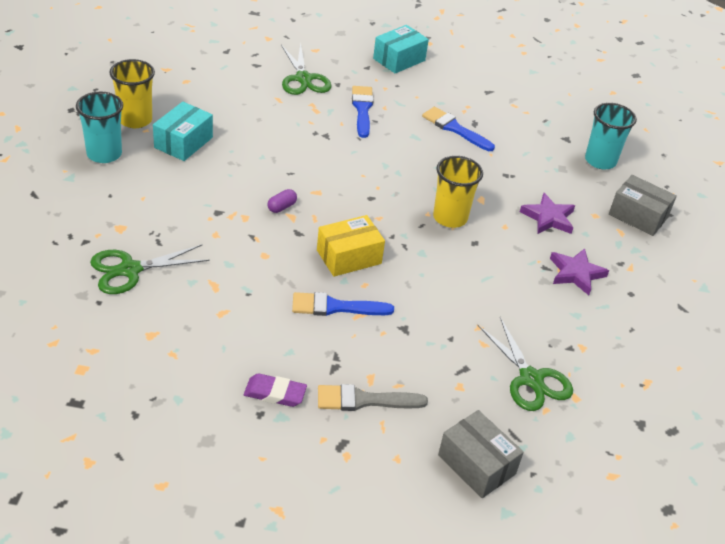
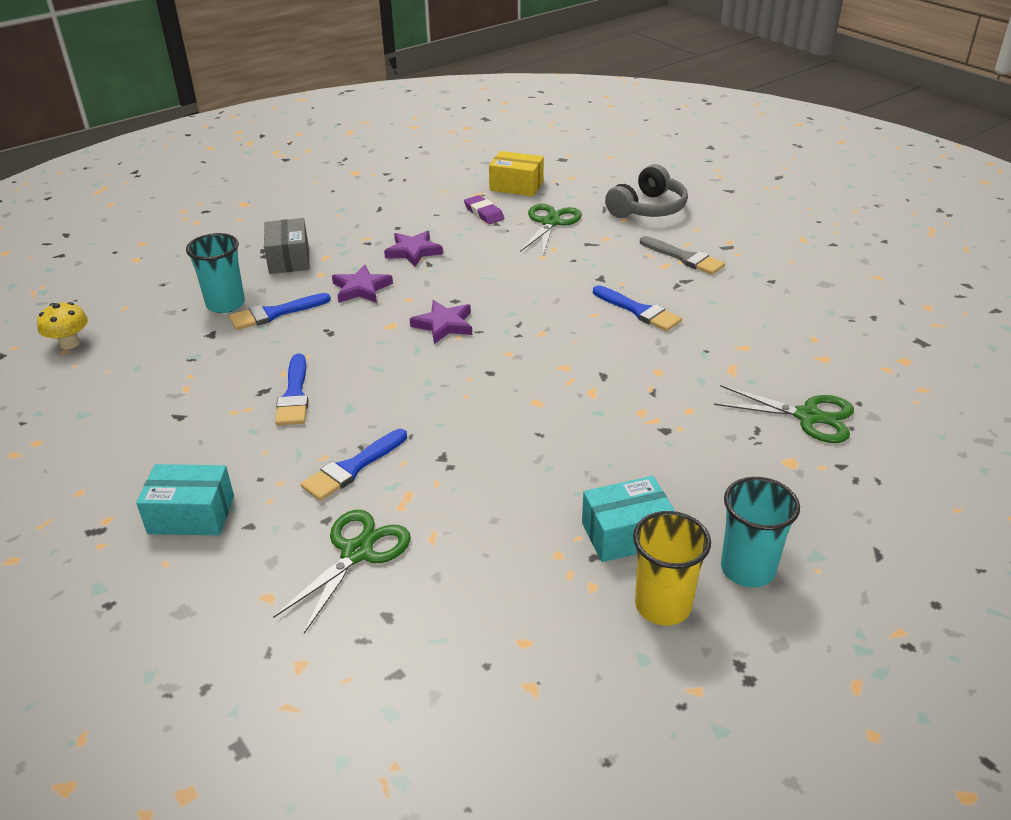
camera: 130 degrees left, 5 degrees down
(275, 393) = (748, 286): purple eraser -> purple eraser (484, 213)
(282, 207) = (591, 404): purple capsule -> none
(349, 257) = (580, 337): yellow box -> yellow box (516, 186)
(450, 217) = (444, 325): yellow cup -> purple star
(476, 464) = (647, 208): grey box -> grey headphones
(561, 170) = (275, 313): none -> blue brush
(620, 96) = (69, 343): none -> yellow mushroom

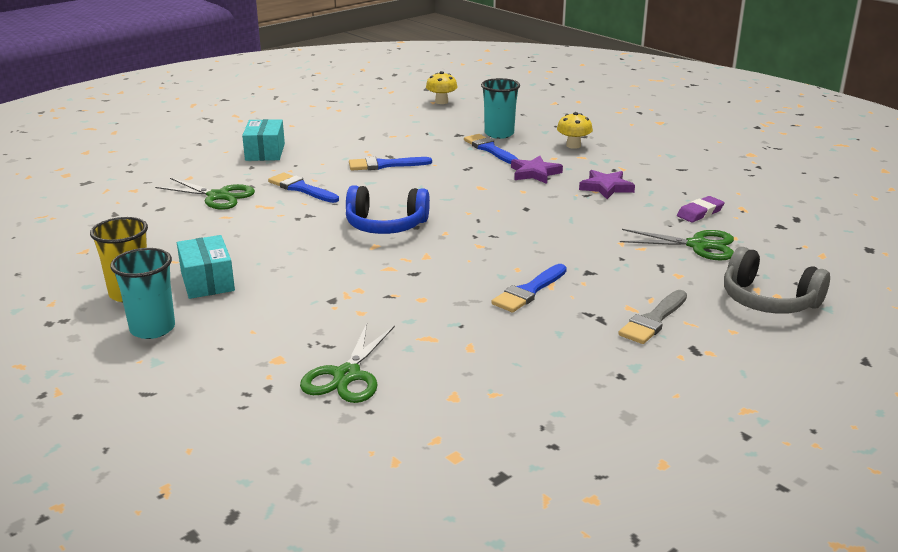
camera: 85 degrees right, 10 degrees down
(289, 259) = (573, 145): grey box -> yellow mushroom
(444, 325) = (485, 206): purple star -> none
(483, 394) = (386, 225): none -> blue headphones
(516, 186) = (775, 226): yellow box -> none

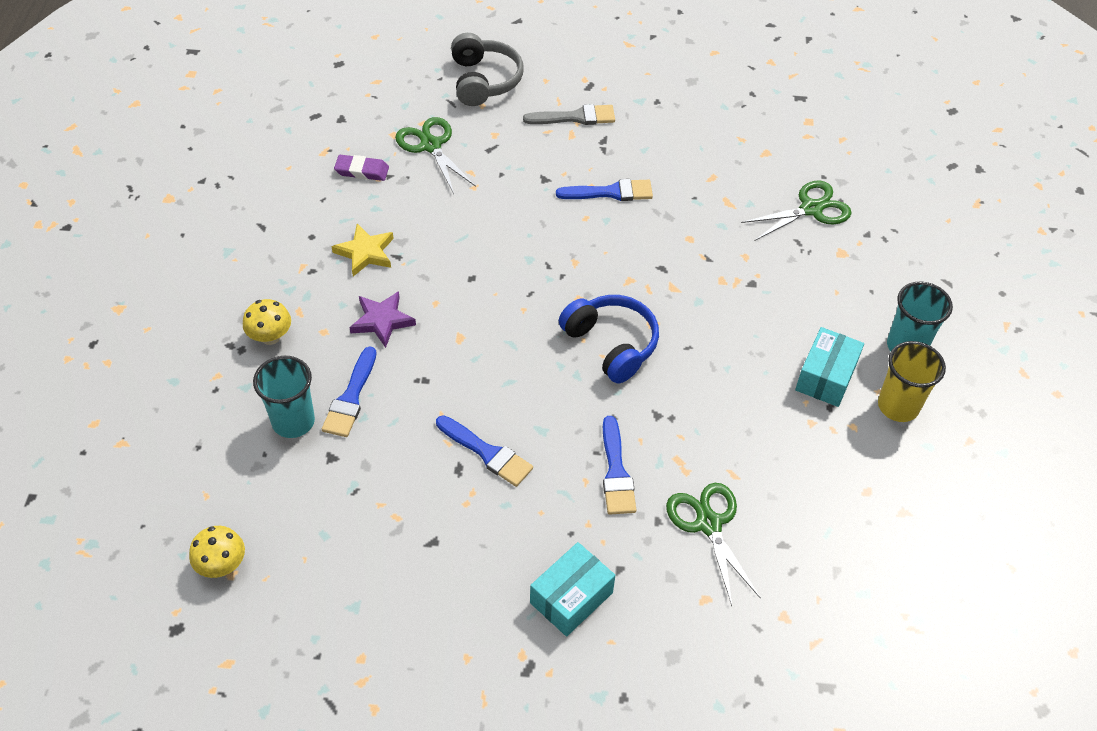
camera: 135 degrees left, 25 degrees up
(606, 187) = (365, 253): purple star -> yellow star

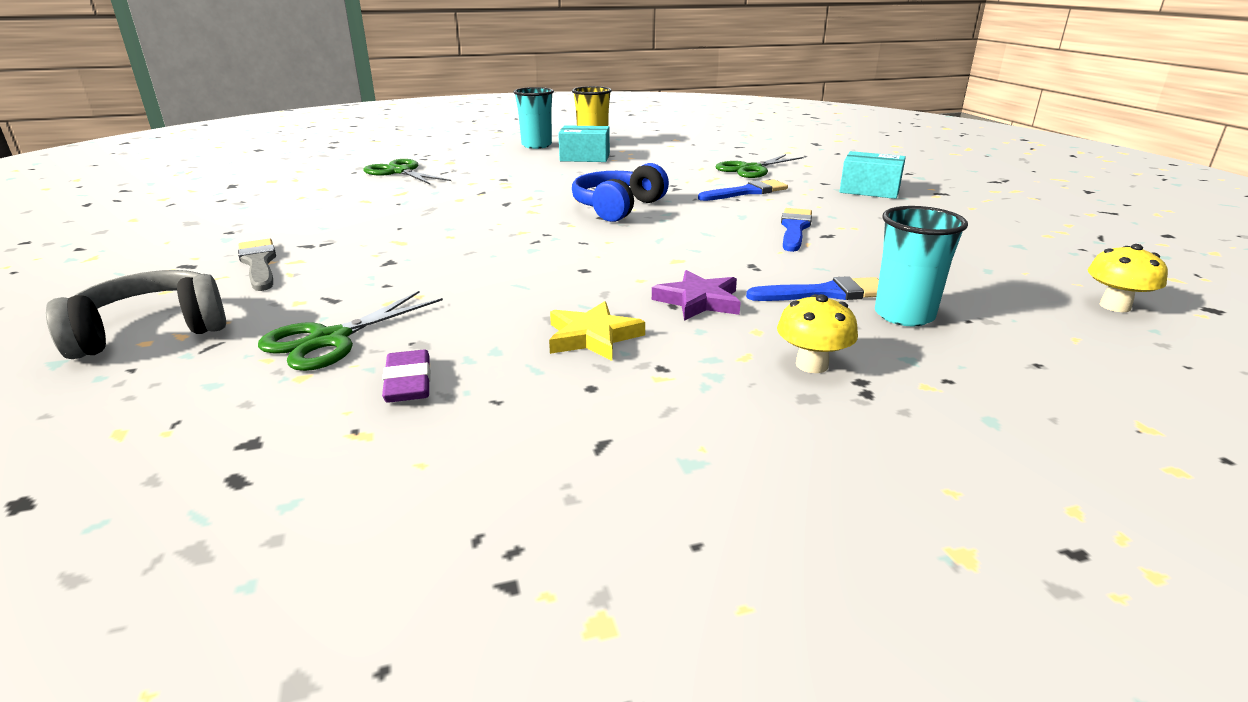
camera: 110 degrees left, 25 degrees down
(610, 192) = (403, 231): blue brush -> none

